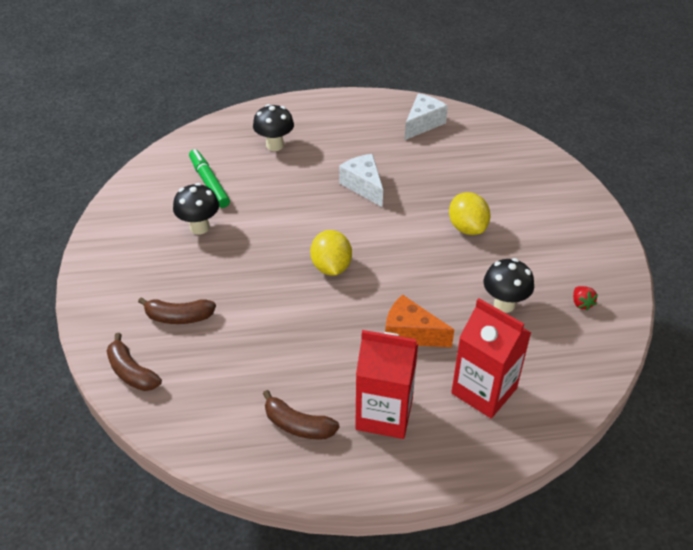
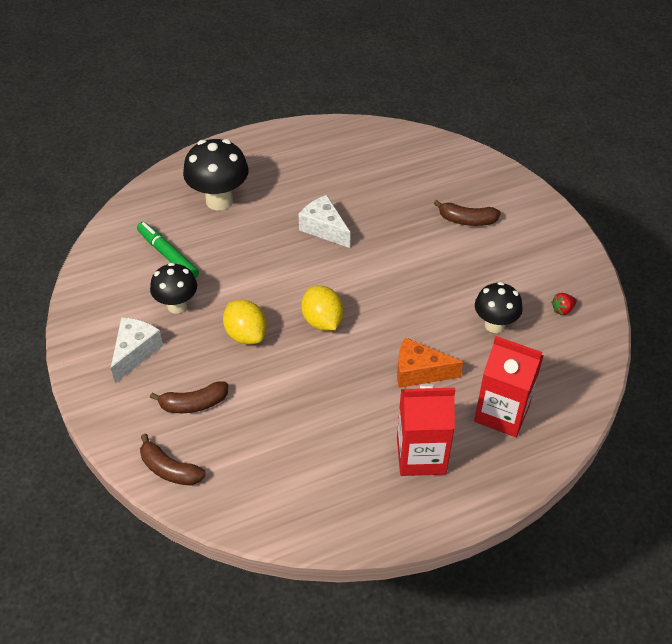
camera: 15 degrees left, 5 degrees up
(275, 145) = (219, 200): black mushroom -> black mushroom, size x1.51
(298, 425) = (347, 484): brown banana -> brown banana (467, 220)
(423, 124) = (359, 149): white cheese -> white cheese (135, 352)
(467, 228) = (437, 254): yellow lemon -> yellow lemon (246, 334)
(581, 303) = (562, 309): red strawberry -> red strawberry turned 90 degrees clockwise

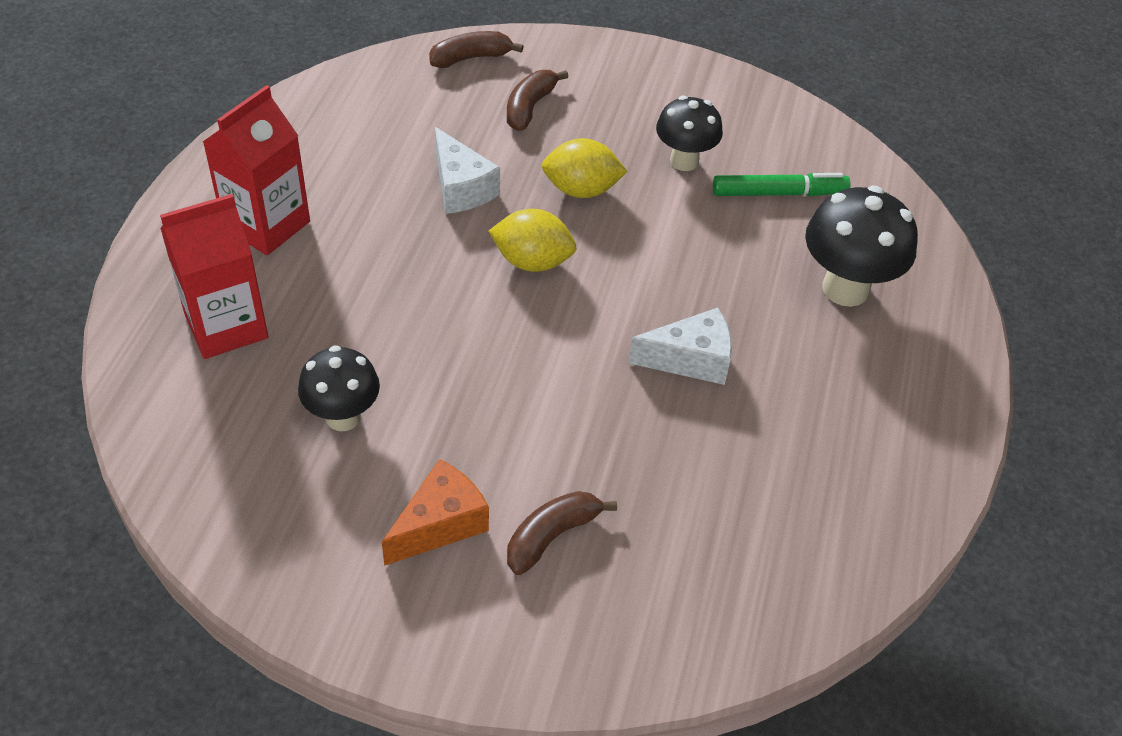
camera: 125 degrees right, 0 degrees up
(135, 352) = (645, 101): white cheese -> white cheese (461, 188)
(419, 372) = (363, 295): orange cheese -> orange cheese (440, 524)
(562, 309) = (279, 513): red strawberry -> none

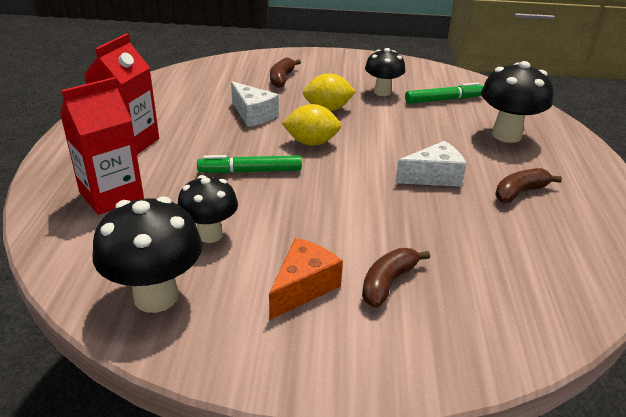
camera: 10 degrees left, 15 degrees down
(255, 506) = (156, 296): none -> black mushroom
(426, 308) = (250, 171): none -> green marker
(471, 58) = (239, 63): brown banana -> brown banana (520, 192)

